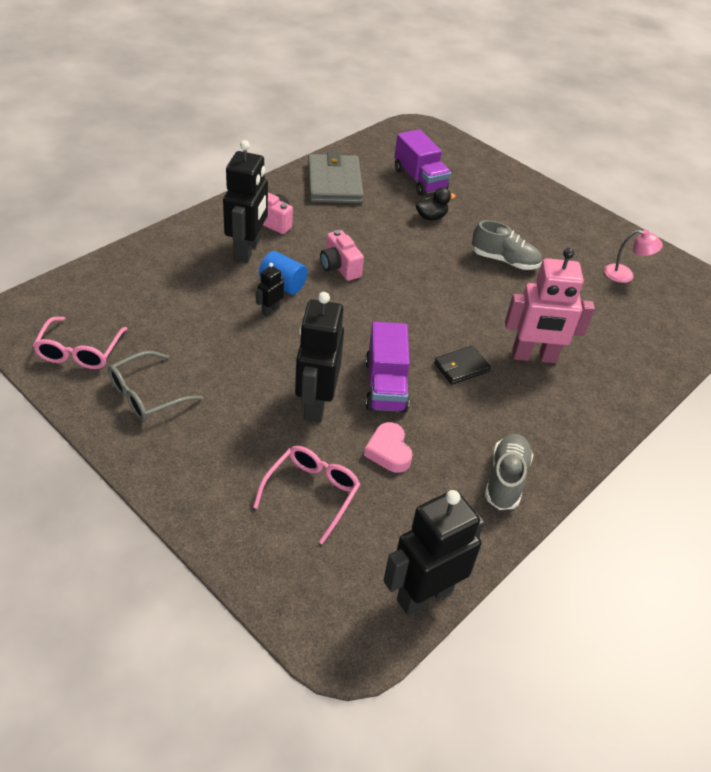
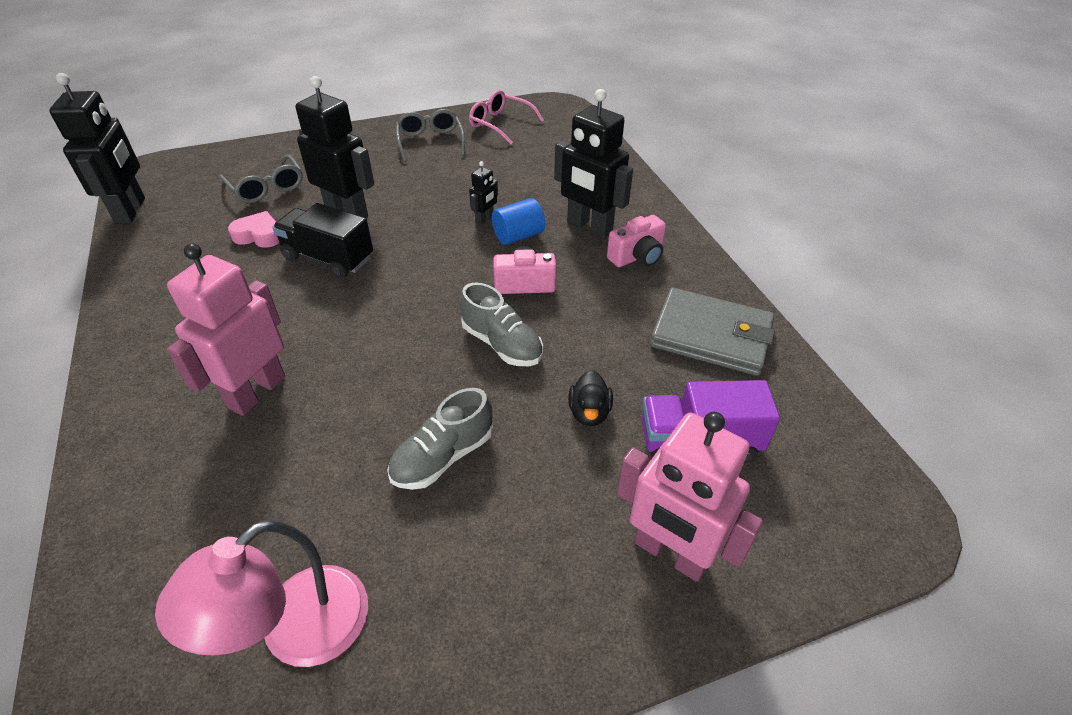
camera: 120 degrees right, 0 degrees up
(270, 310) = (484, 219): black robot -> black robot turned 60 degrees clockwise
(312, 493) = (266, 188): pink glasses -> grey glasses
(385, 386) = (328, 258): purple truck -> black truck
(461, 367) = (301, 320): black wallet -> none
(489, 181) = (670, 553): none -> pink robot
(506, 479) = (154, 292): grey shoe -> grey shoe (502, 344)
(625, 275) = (297, 633): pink lamp -> pink lamp, size x1.74

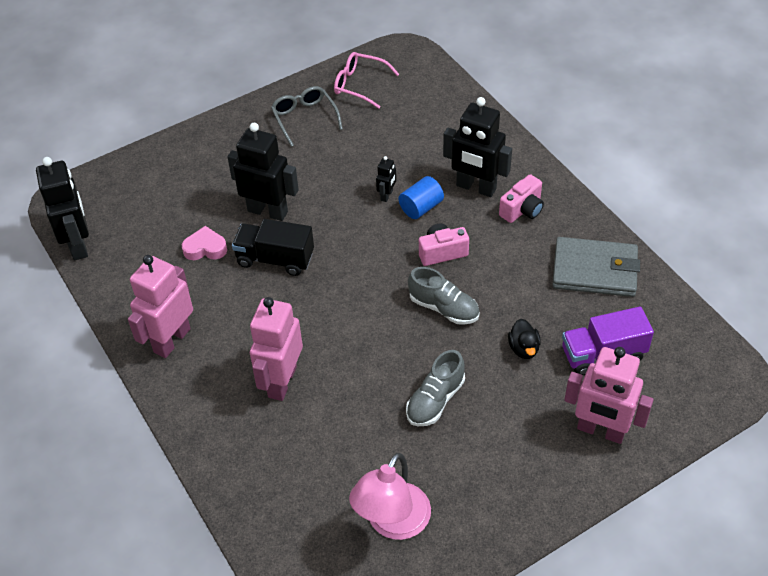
camera: 10 degrees left, 5 degrees up
(159, 320) = (171, 340): none -> pink robot
(266, 188) = (183, 198): grey glasses -> none

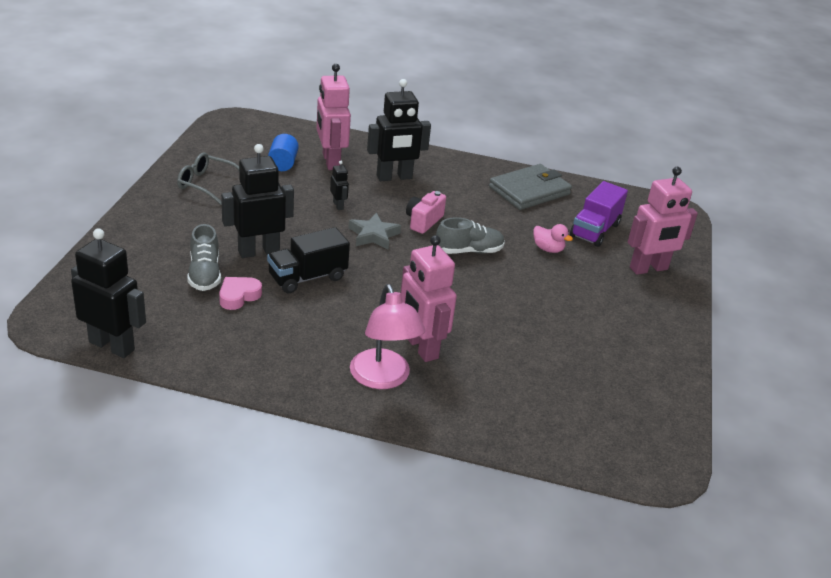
camera: 50 degrees left, 15 degrees down
(171, 340) = (296, 367): pink robot -> pink robot (330, 161)
(359, 85) = (223, 149): pink glasses -> none
(379, 244) = (373, 235): none -> grey star
(392, 523) = (610, 385): pink lamp -> pink lamp (383, 378)
(421, 207) = (373, 203): blue cylinder -> blue cylinder (283, 163)
(435, 400) = (537, 303): grey shoe -> grey shoe (204, 274)
(522, 210) = (441, 177): pink camera -> none
(523, 348) = (548, 249): black duck -> pink duck

